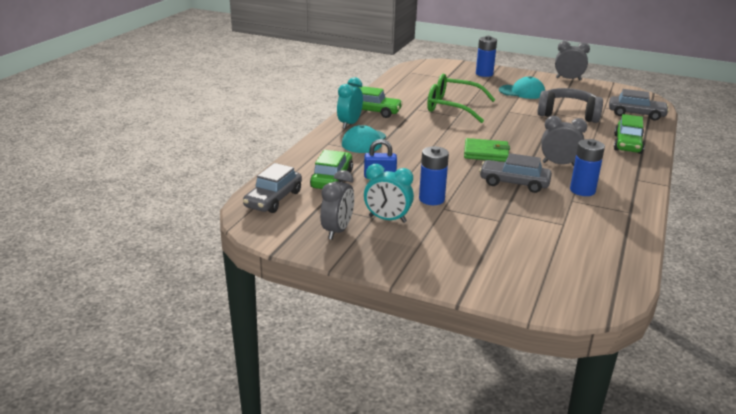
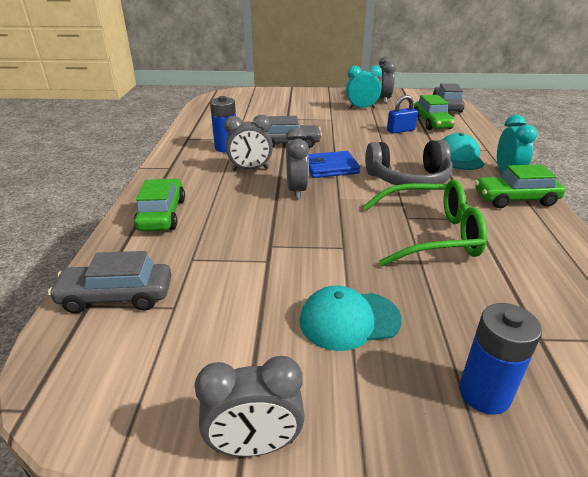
camera: 160 degrees right, 5 degrees up
(431, 199) = (344, 122): blue battery -> none
(486, 153) = (330, 167): green wallet -> blue wallet
(524, 142) = (296, 190): none -> grey clock
(568, 114) = (245, 262): grey headphones -> grey headphones (408, 179)

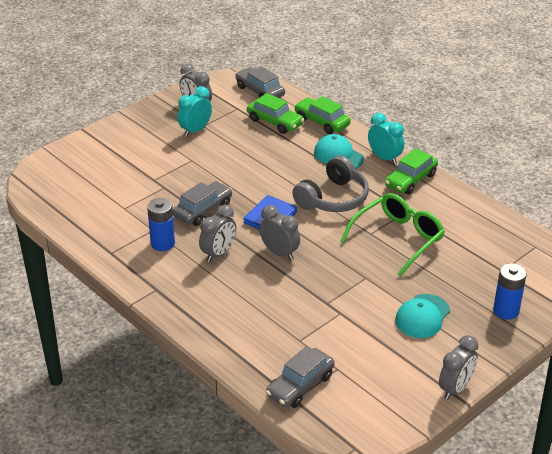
camera: 45 degrees left, 5 degrees up
(162, 214) = (228, 327): green car -> green car (322, 122)
(400, 130) = (264, 145): blue padlock -> none

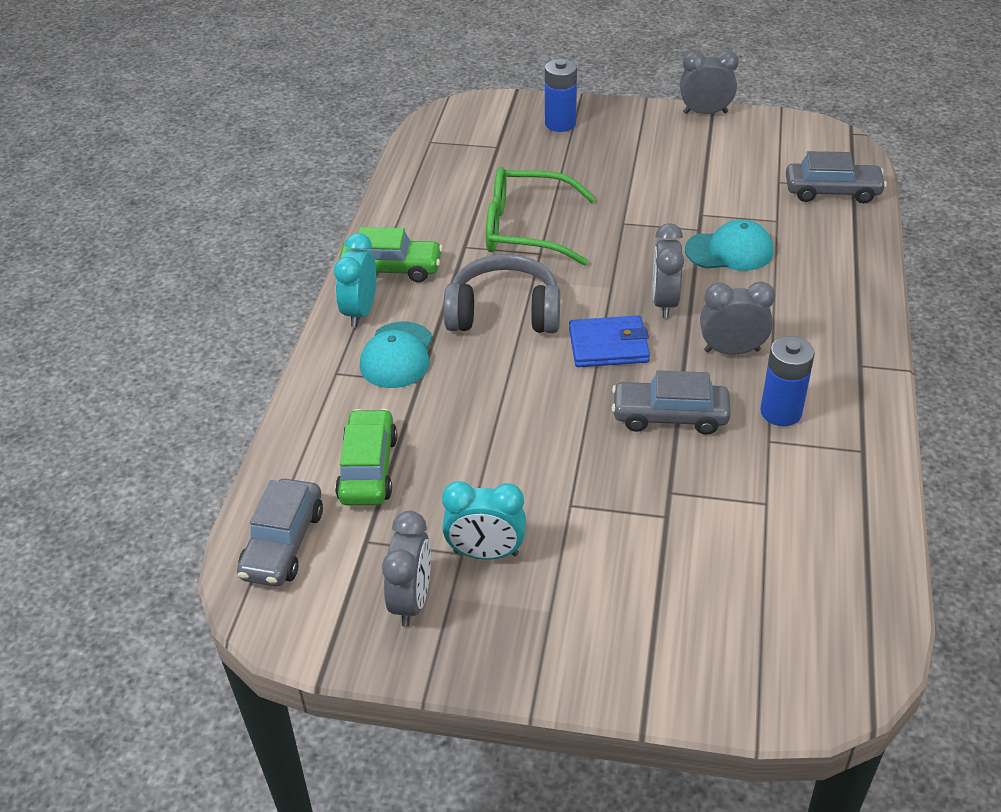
camera: 125 degrees left, 5 degrees up
(322, 122) = (319, 416): green car -> none
(422, 316) = (635, 164): turquoise cap -> turquoise cap (729, 251)

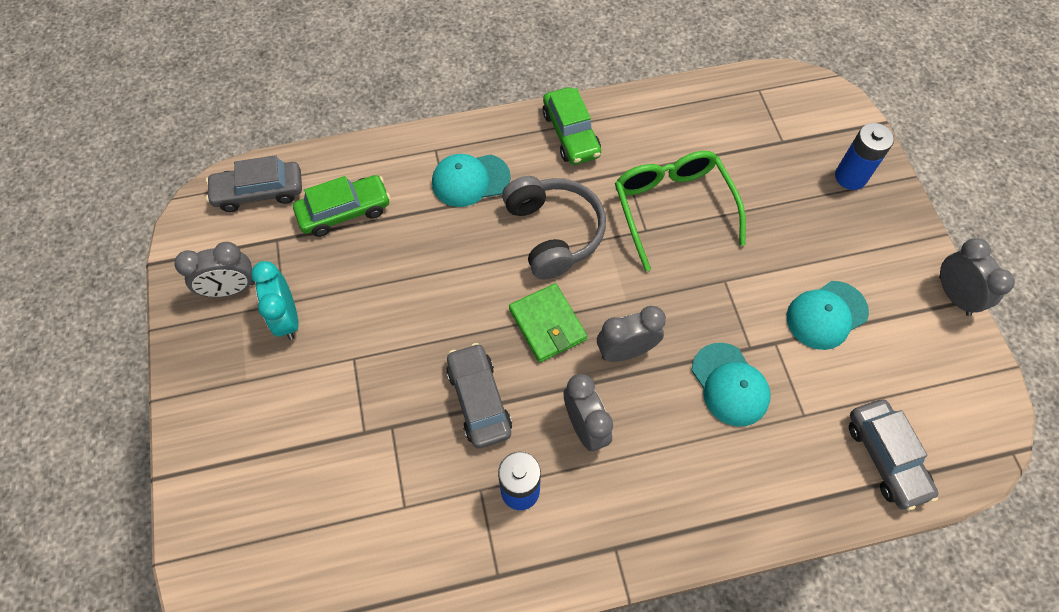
camera: 65 degrees right, 20 degrees up
(360, 312) = (509, 135): turquoise clock -> none
(608, 345) = (547, 324): blue wallet -> green wallet
(689, 179) = (826, 315): none -> turquoise cap

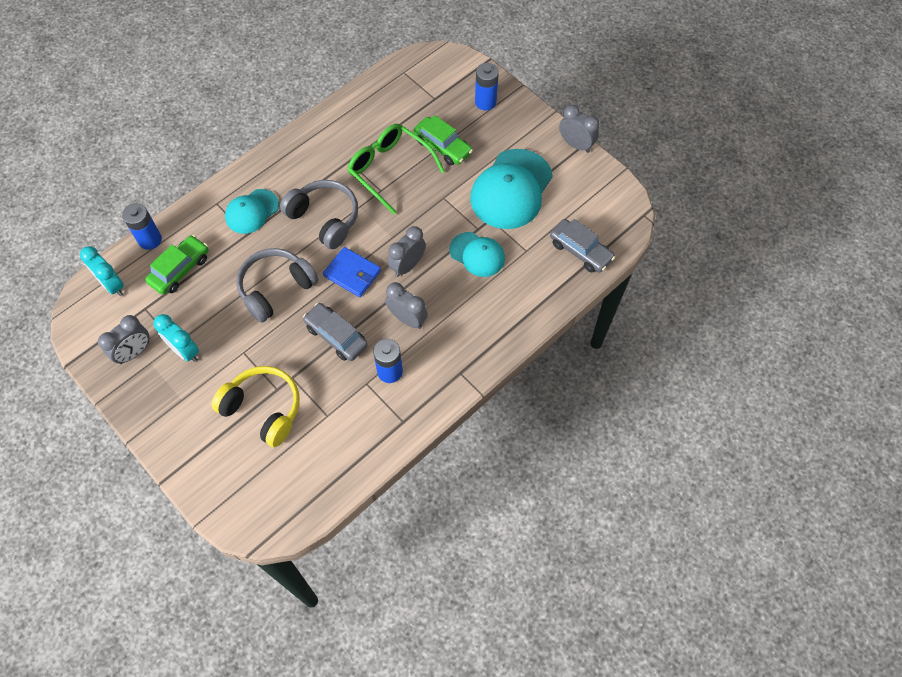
camera: 30 degrees left, 0 degrees up
(259, 192) = (112, 285): grey car -> turquoise clock
(332, 450) = (263, 409): none -> yellow headphones
(333, 157) = (150, 240): none -> blue battery
(441, 294) = (276, 288): none -> grey headphones
(547, 324) = (352, 274): green wallet -> blue wallet
(571, 134) = (300, 153): green car -> green car (442, 146)
(826, 315) = (511, 189): turquoise cap -> turquoise cap, size x1.74

